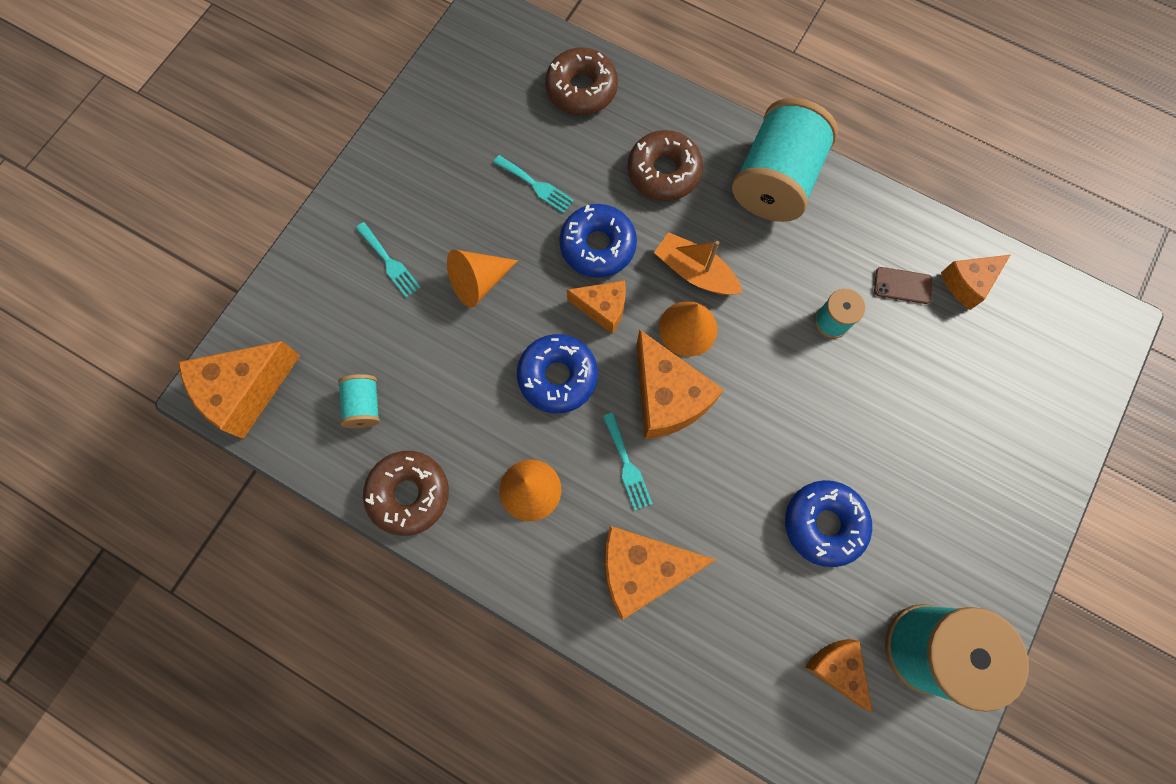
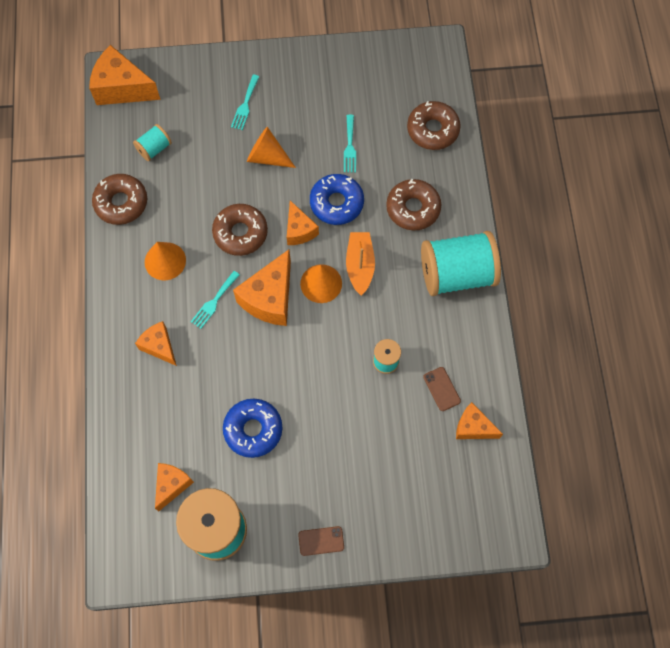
camera: 55 degrees right, 5 degrees down
(557, 376) = (240, 233): blue donut -> brown donut
(642, 569) = (159, 346): orange cheese -> orange cheese, size x0.60
(1008, 533) = (321, 541): none -> brown phone

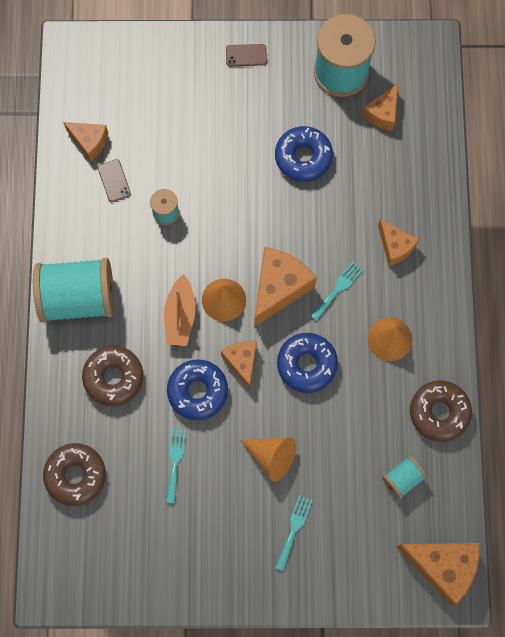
camera: 175 degrees left, 5 degrees up
(240, 233) = (307, 364): brown donut -> blue donut

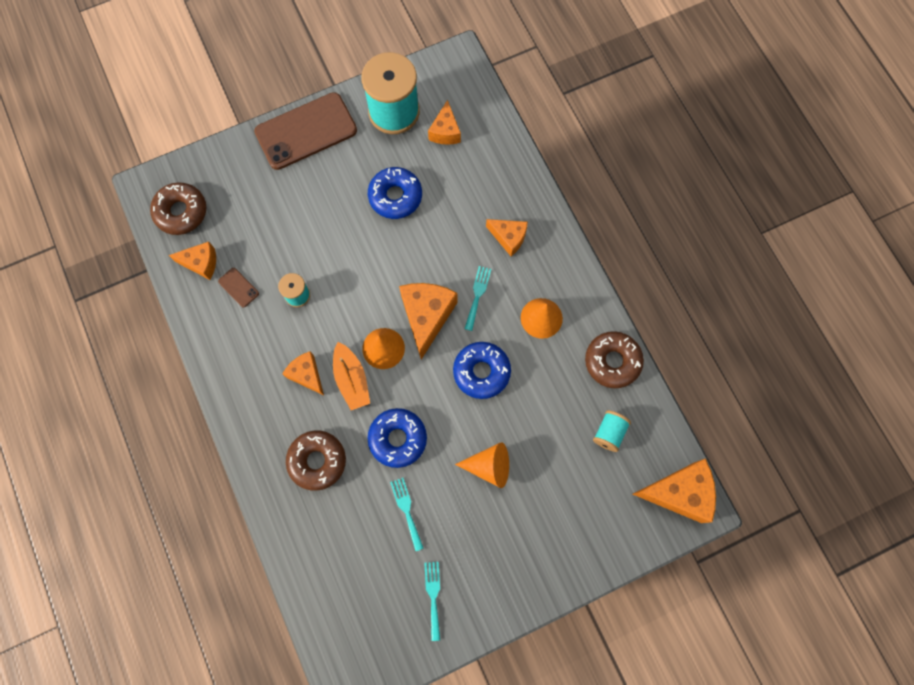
camera: 25 degrees left, 0 degrees up
(76, 475) = (323, 565): brown donut -> brown donut (181, 212)
(78, 298) = (253, 405): turquoise spool -> none
(242, 362) = (424, 395): orange cheese -> orange cheese (307, 375)
(246, 55) = (306, 131): brown phone -> brown phone, size x2.47
(294, 529) = (538, 521): turquoise fork -> turquoise fork (433, 596)

